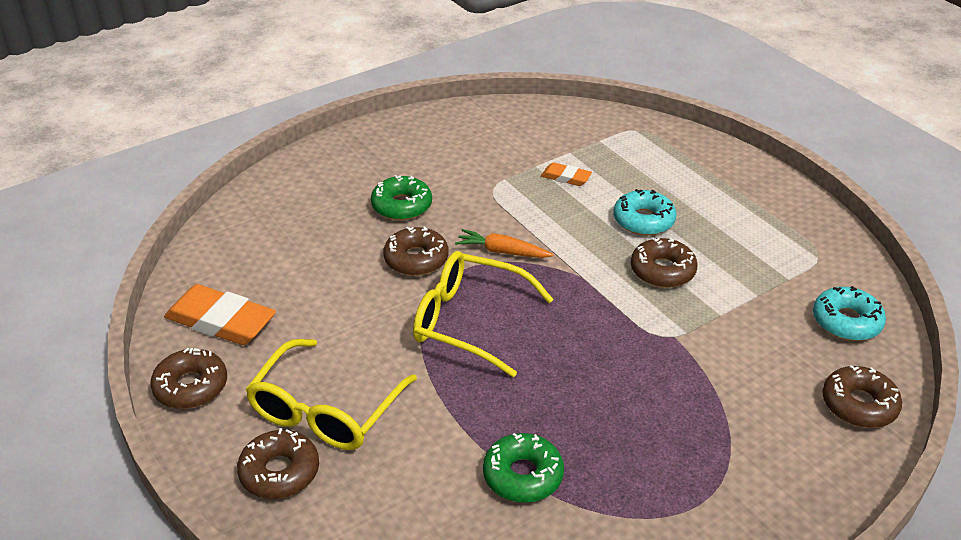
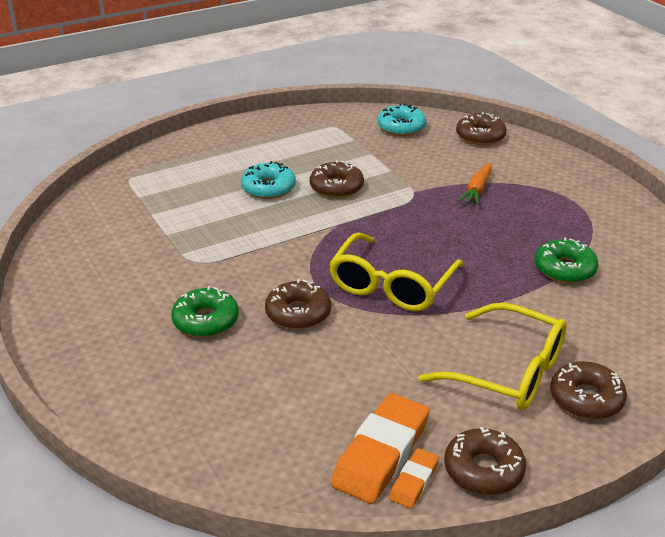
camera: 85 degrees left, 5 degrees down
(502, 251) = (296, 262): orange carrot -> orange carrot (477, 190)
(566, 177) = (192, 220): orange eraser -> orange eraser (414, 481)

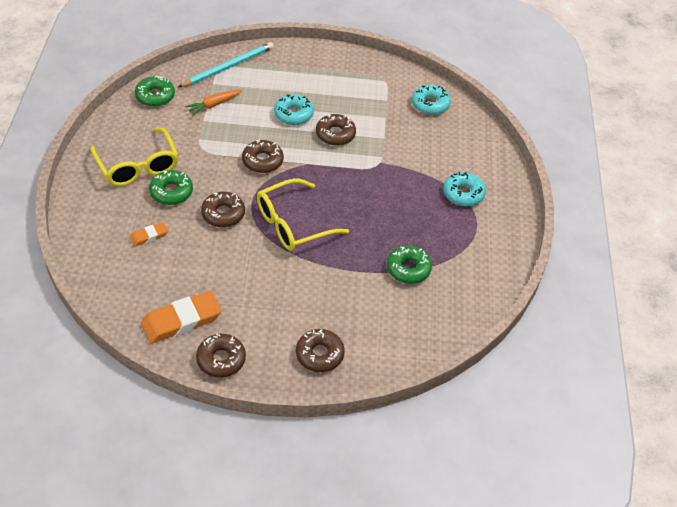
camera: 30 degrees right, 15 degrees up
(76, 236) = (155, 96): none -> green donut
(141, 176) = (228, 67): none -> turquoise pencil
(414, 481) = (181, 344): orange eraser -> orange eraser (149, 236)
(477, 190) = (422, 182): orange carrot -> orange carrot (214, 105)
(480, 136) = (476, 138): brown donut -> brown donut (262, 161)
(508, 371) = (296, 314): yellow glasses -> yellow glasses (137, 166)
(528, 183) = (463, 194): none -> turquoise donut

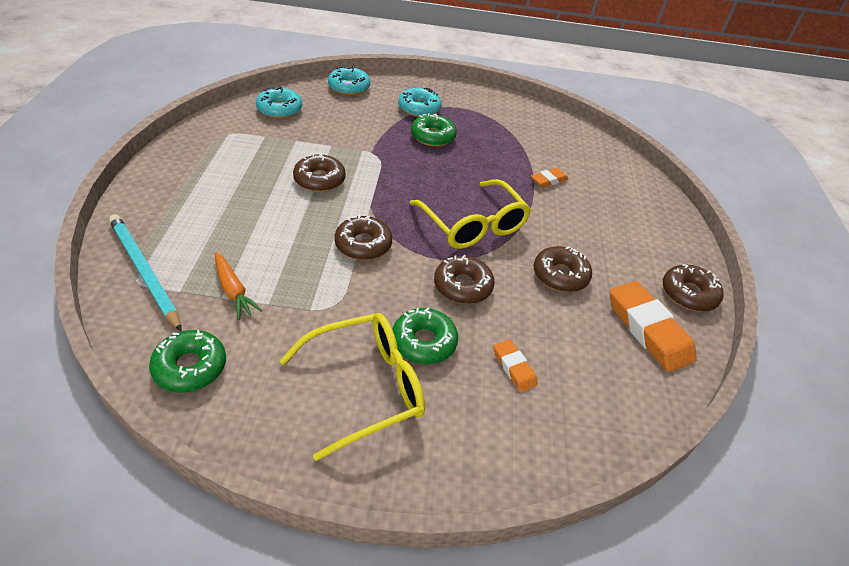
camera: 90 degrees left, 5 degrees down
(293, 114) = (274, 211): turquoise donut -> turquoise donut (349, 87)
(319, 354) = (650, 218): brown donut -> brown donut (560, 275)
(365, 282) = (548, 180): none -> orange eraser
(408, 269) = (524, 152): green donut -> green donut (433, 136)

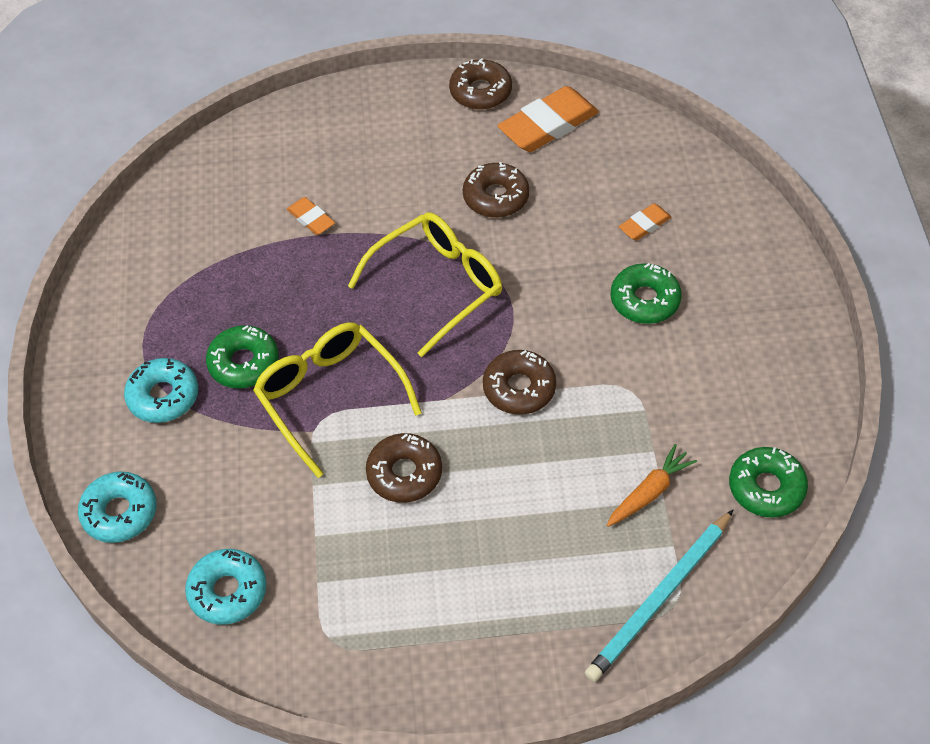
camera: 95 degrees left, 10 degrees up
(366, 387) = (720, 335): yellow glasses -> yellow glasses (330, 397)
(463, 286) = (549, 280): brown donut -> none

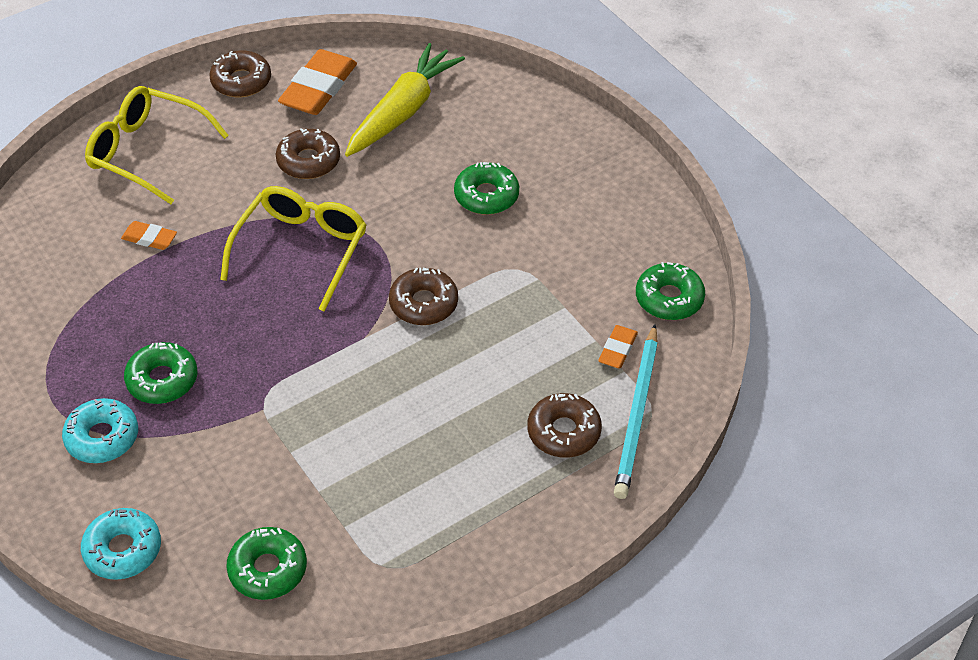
camera: 30 degrees left, 5 degrees down
(228, 591) = (268, 569): turquoise donut -> green donut
(330, 397) = (261, 376): yellow glasses -> yellow glasses (147, 152)
(404, 473) = (367, 409): brown donut -> brown donut (564, 432)
(615, 179) = (403, 111): none -> yellow carrot
(644, 225) = (450, 138): orange eraser -> orange eraser (617, 349)
(649, 492) = (580, 339): orange carrot -> none

